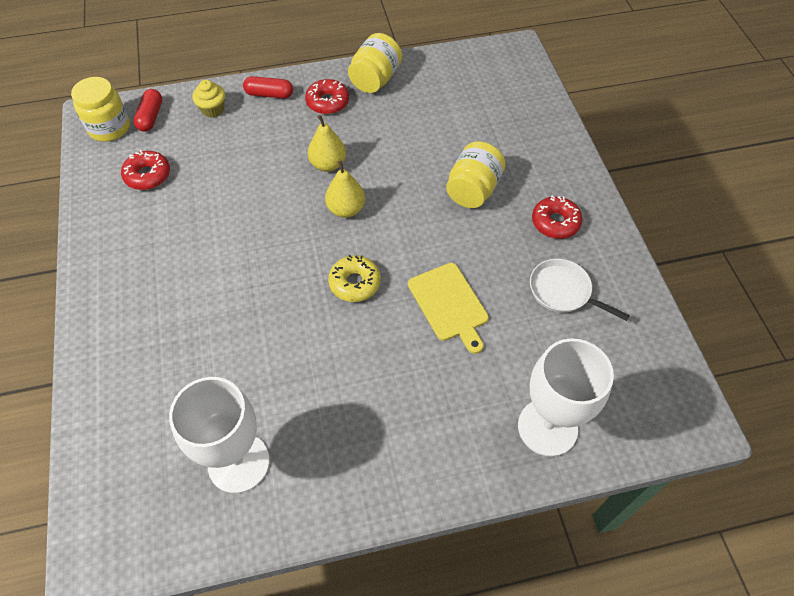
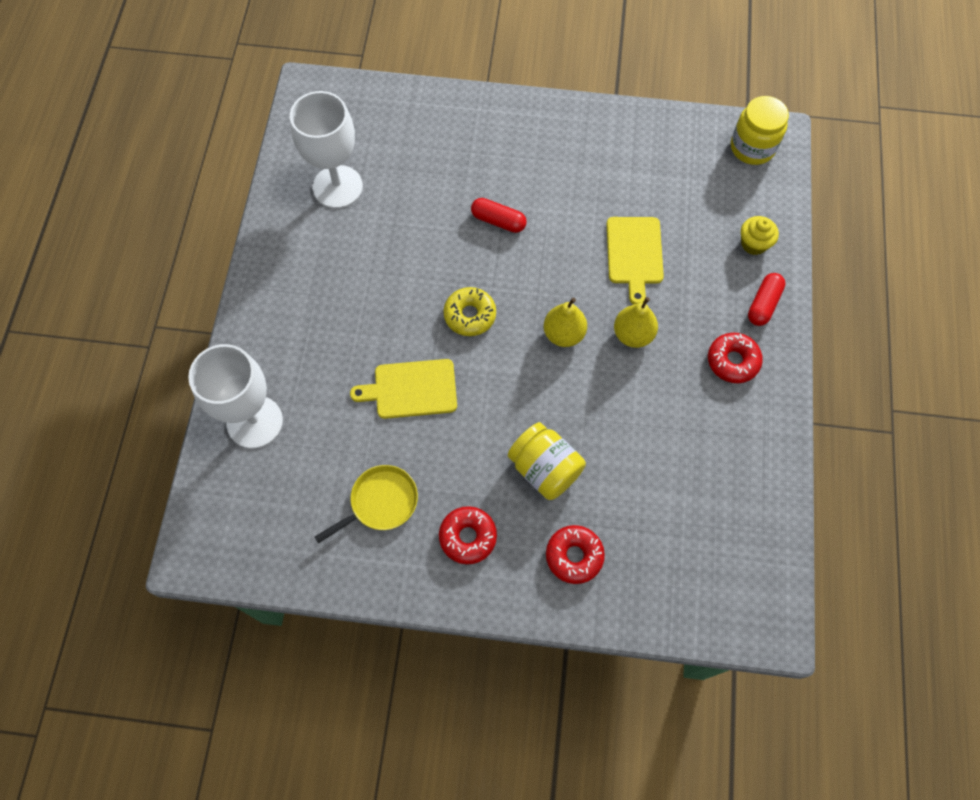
camera: 110 degrees right, 10 degrees up
(148, 175) = (672, 171): red donut -> red donut (574, 556)
(151, 117) = (758, 185): red capsule -> red capsule (498, 221)
(247, 181) = (634, 254): none -> yellow cutting board
(375, 79) = (758, 425): yellow jar -> none
(563, 291) = (380, 502): white pan -> yellow pan

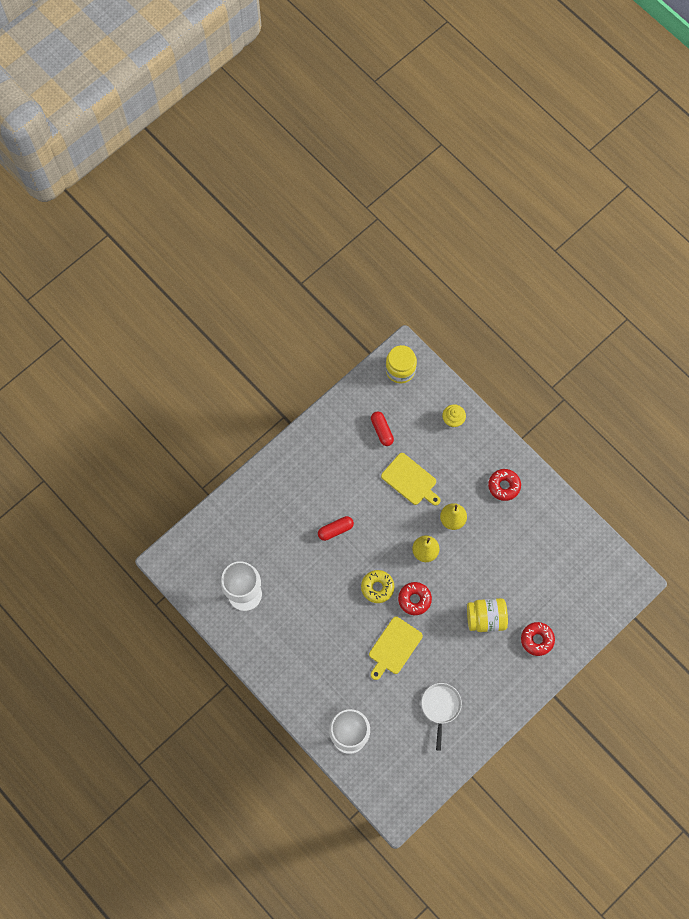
camera: 50 degrees left, 5 degrees up
(380, 502) = (440, 707): yellow pan -> white pan
(468, 537) = (490, 680): red donut -> red donut (414, 599)
(763, 304) = (487, 445): red capsule -> red capsule (382, 430)

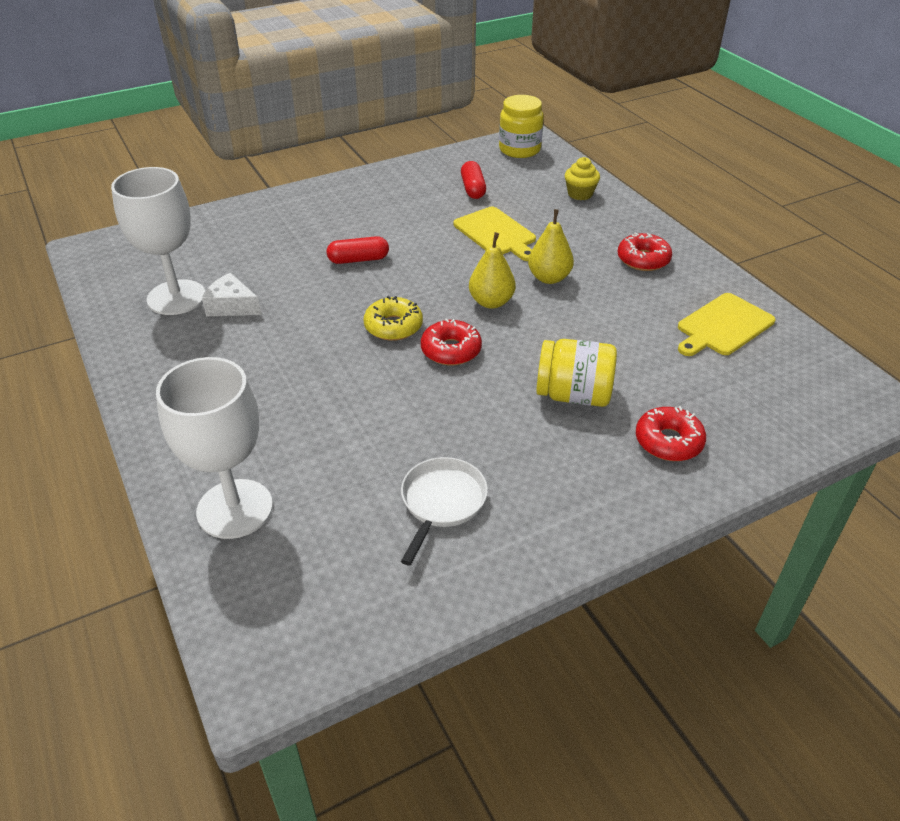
camera: 15 degrees right, 30 degrees down
(280, 593) = (232, 306): none -> white cheese
(394, 647) = (387, 401): yellow cutting board -> yellow cutting board (723, 326)

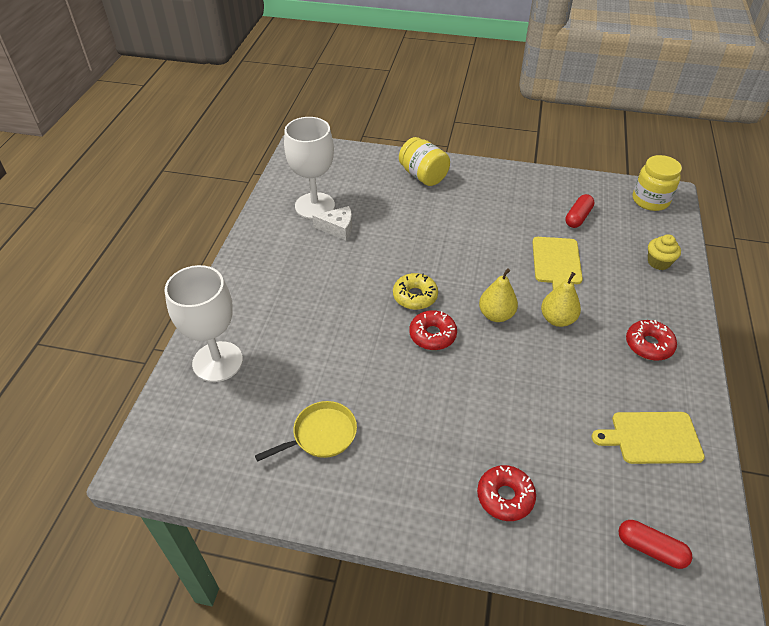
camera: 40 degrees right, 5 degrees up
(232, 306) = (338, 228): white cheese -> white cheese turned 120 degrees clockwise
(358, 259) = (442, 234): red capsule -> red capsule (650, 549)
(442, 502) = (321, 435): white pan -> yellow pan
(573, 395) = (477, 418): yellow jar -> yellow jar (423, 176)

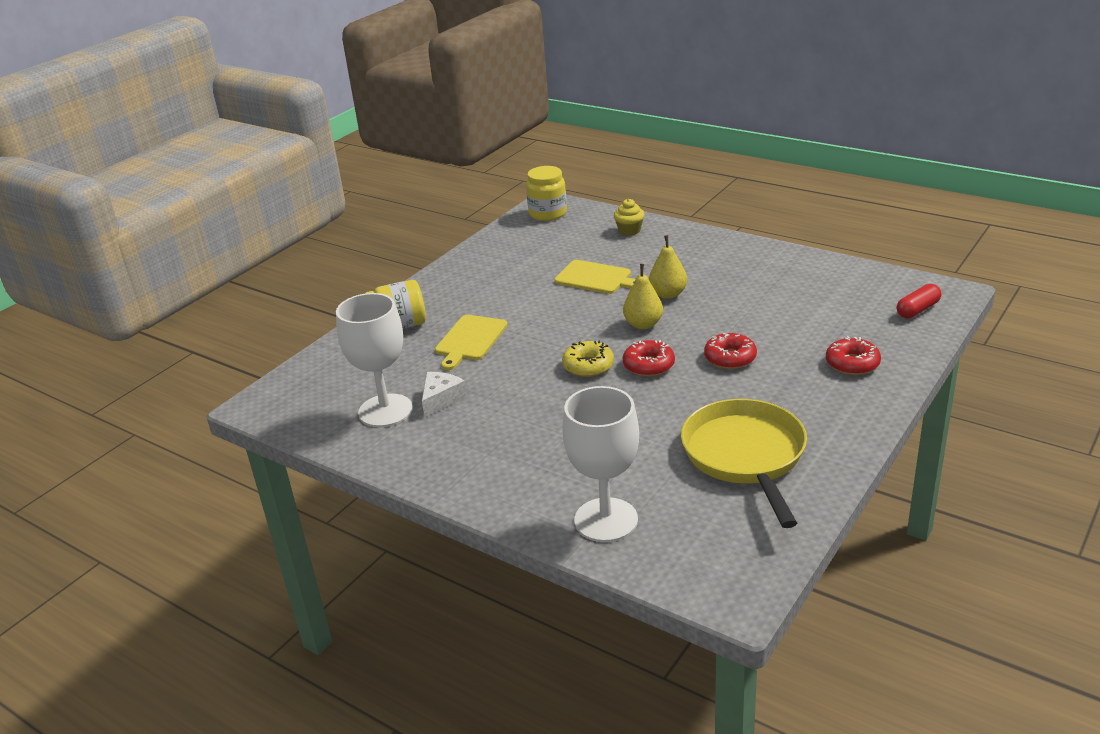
camera: 65 degrees left, 15 degrees down
(321, 435) = (745, 456): yellow pan -> yellow pan, size x1.78
(578, 217) = (542, 253): red capsule -> none
(649, 345) = (722, 259): red donut -> red donut (730, 358)
(652, 437) = (817, 283): yellow cutting board -> yellow cutting board (470, 340)

